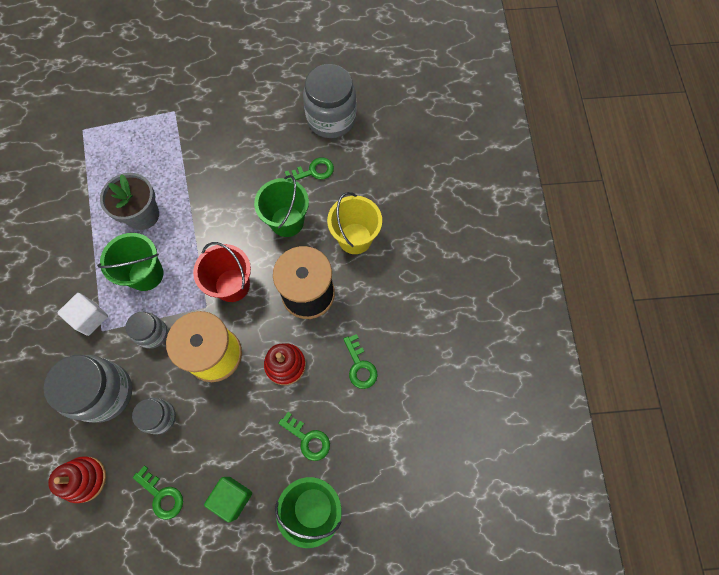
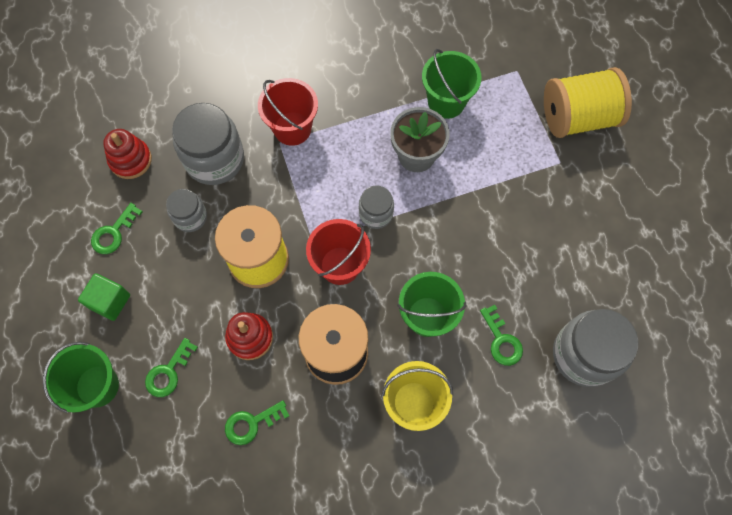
camera: 85 degrees right, 0 degrees up
(90, 318) = (292, 128): white cube -> red bucket
(137, 93) = (578, 117): none -> yellow spool
(146, 274) = (345, 172): green bucket -> green bucket (446, 102)
(153, 333) = (278, 192): grey jar -> grey jar (376, 214)

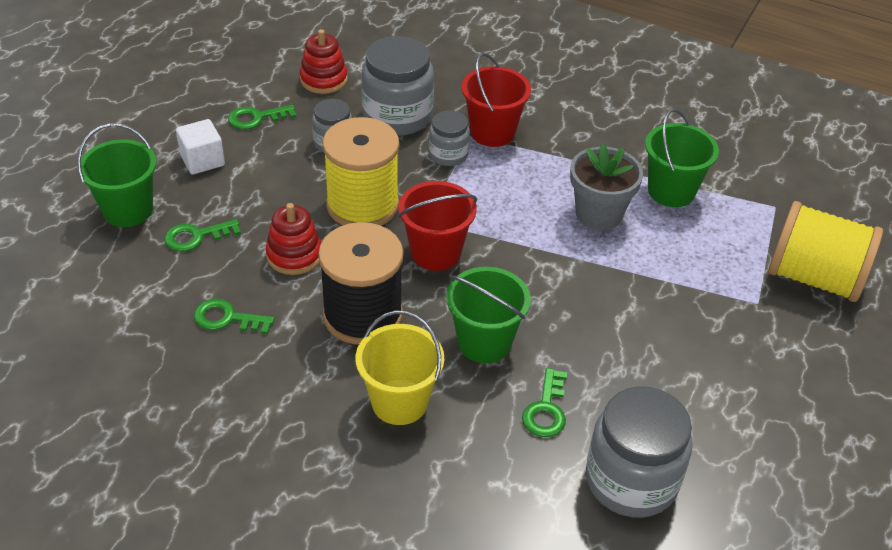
camera: 35 degrees right, 25 degrees down
(110, 301) = (202, 160): green cube -> white cube
(376, 214) = (511, 234): grey jar -> grey jar (448, 155)

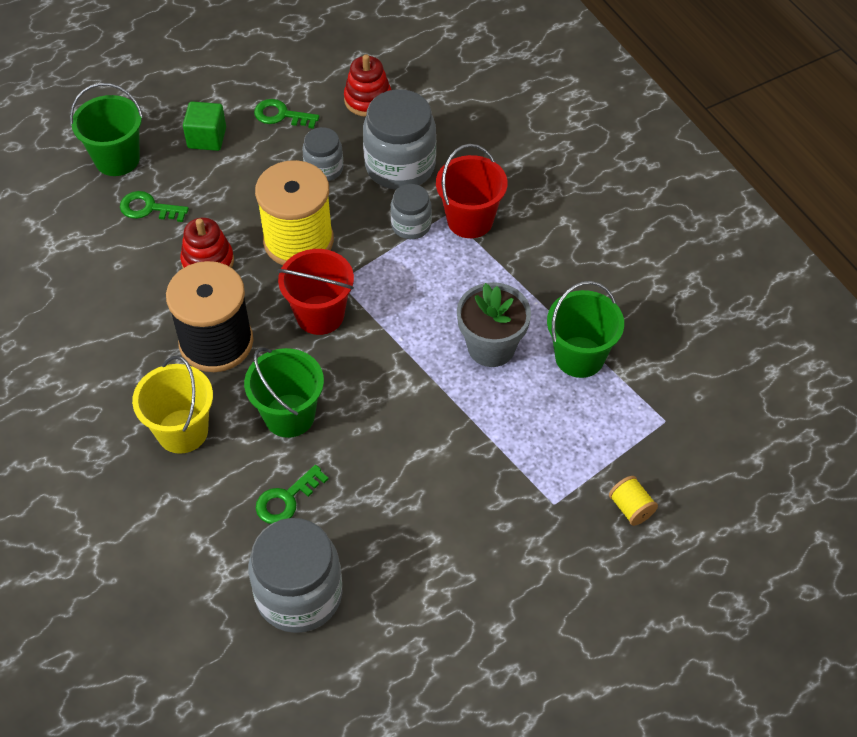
camera: 35 degrees right, 10 degrees up
(202, 160) = (207, 138): white cube -> green cube
(227, 318) = (115, 293): green key -> none
(814, 277) = (631, 508): yellow spool -> yellow spool, size x0.41

